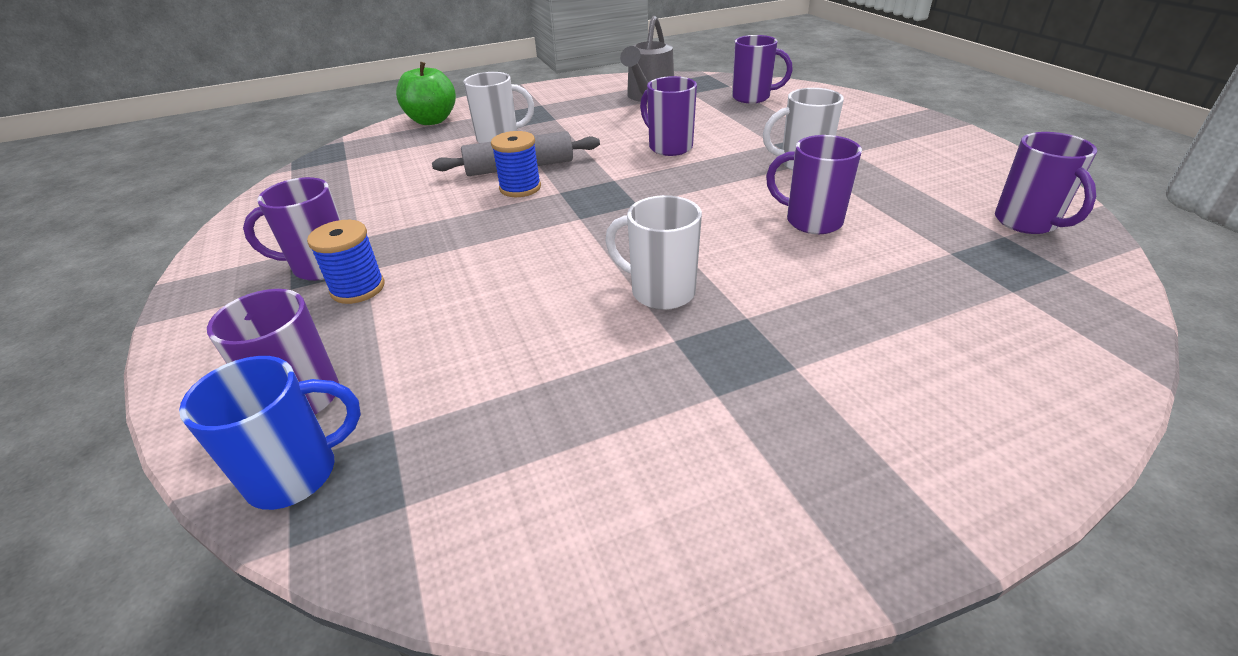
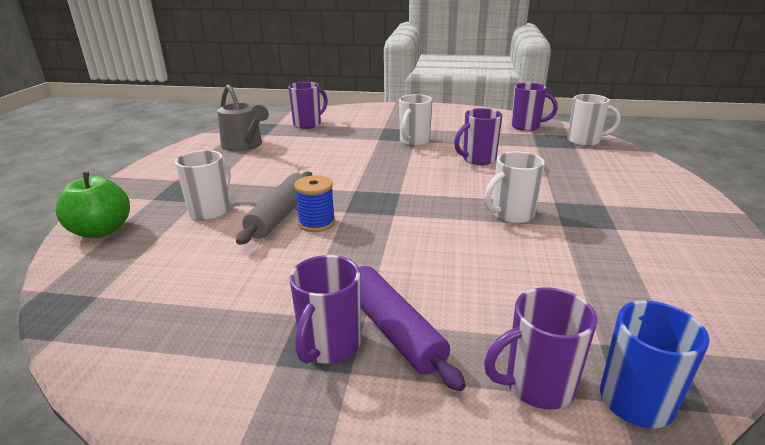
camera: 60 degrees left, 10 degrees down
(358, 288) = (393, 330): blue spool -> purple rolling pin
(669, 147) = (336, 163): purple mug -> none
(1065, 293) = (584, 141): none -> white mug

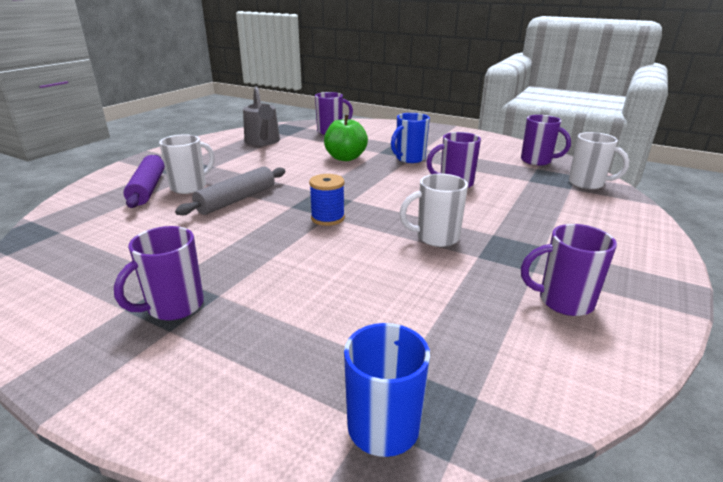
camera: 20 degrees right, 0 degrees up
(101, 231) = (104, 188): green apple -> green apple (345, 158)
(316, 223) = (258, 211): blue spool -> blue spool (327, 218)
(393, 330) = (234, 307): purple rolling pin -> purple rolling pin (148, 189)
(414, 142) = (409, 159): white mug -> blue mug
(537, 386) = (306, 386): purple mug -> purple mug (563, 301)

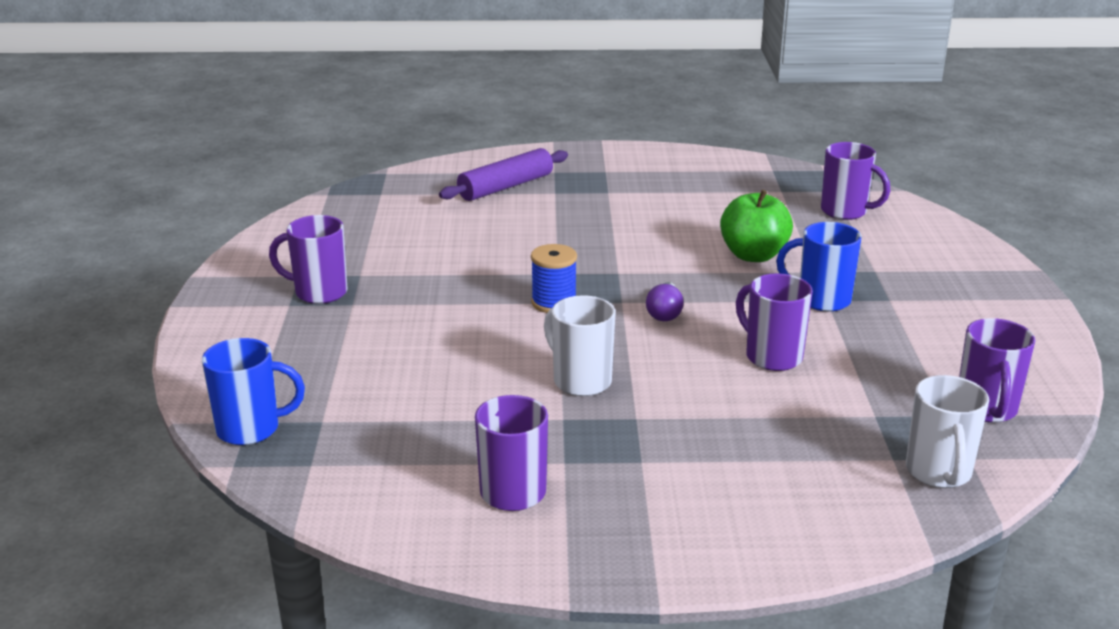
camera: 60 degrees right, 0 degrees up
(190, 187) = (536, 204): white mug -> none
(237, 200) = (537, 239): grey rolling pin -> none
(263, 141) = (729, 186): grey watering can -> none
(380, 193) = (665, 313): none -> purple light bulb

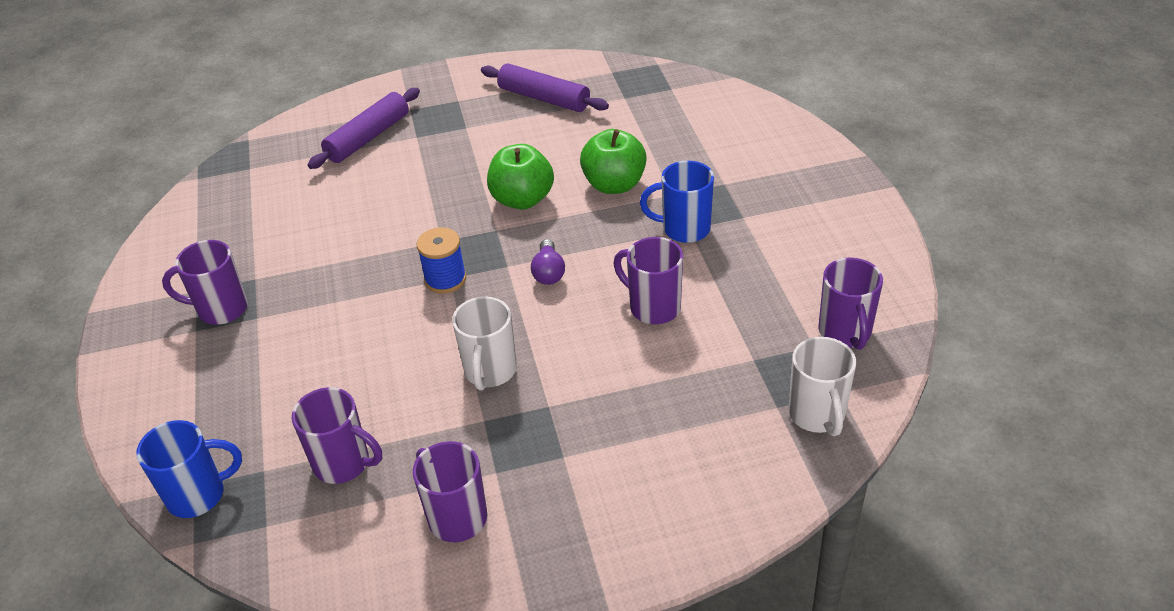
camera: 10 degrees left, 15 degrees up
(580, 381) = (490, 371): white mug -> white mug turned 120 degrees counterclockwise
(652, 253) = (522, 199): none -> green apple
(695, 181) = (544, 98): none -> purple rolling pin
(845, 212) = (686, 114): purple mug -> purple mug (343, 463)

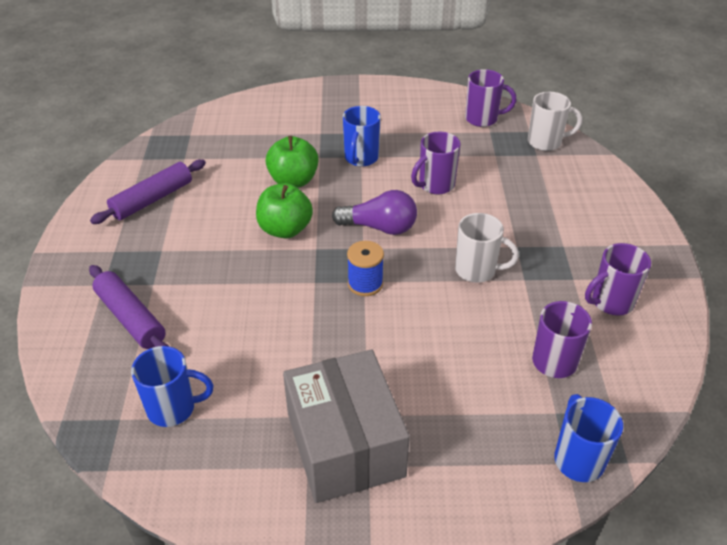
camera: 80 degrees left, 0 degrees up
(221, 309) = (345, 444): purple mug -> grey box
(261, 193) = (173, 408): none -> blue mug
(548, 272) = (380, 227): purple light bulb -> purple light bulb, size x1.65

